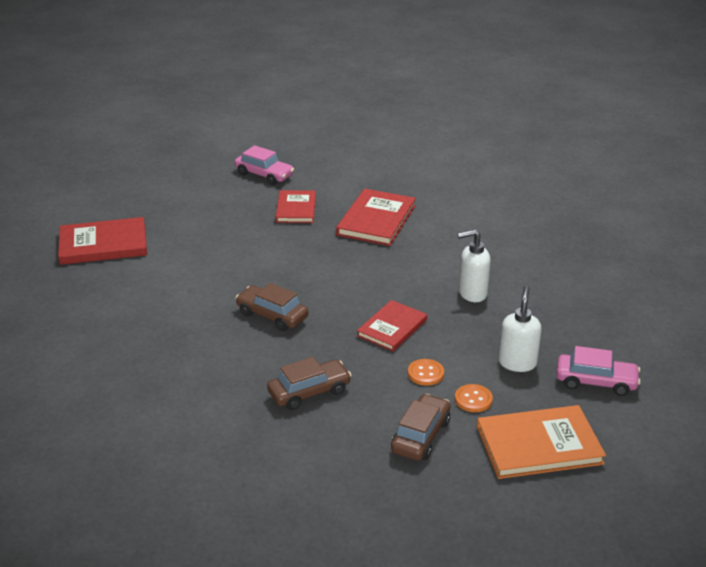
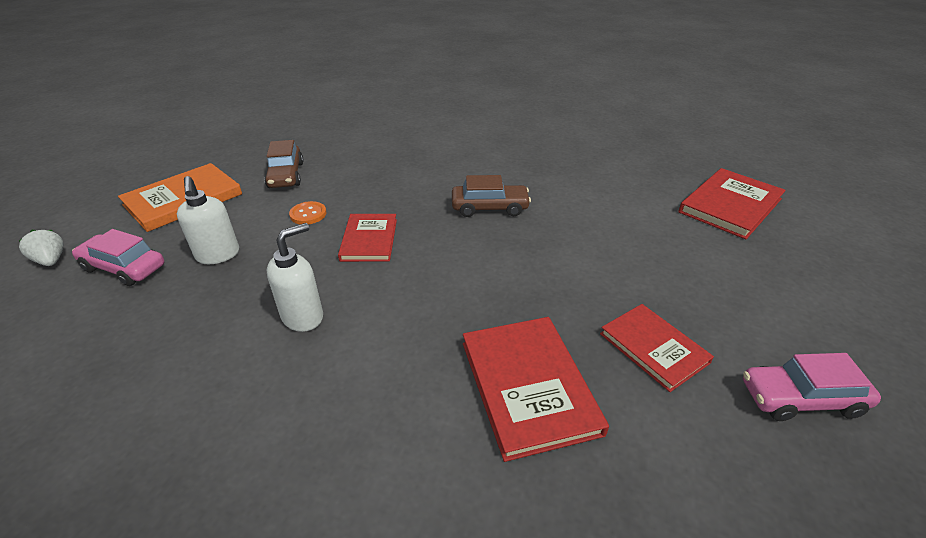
camera: 145 degrees right, 5 degrees up
(309, 392) = (393, 171): brown car -> none
(473, 399) = (253, 210): orange button -> none
(596, 382) = (124, 268): pink car -> pink car turned 45 degrees clockwise
(661, 415) = (51, 260): none -> white strawberry

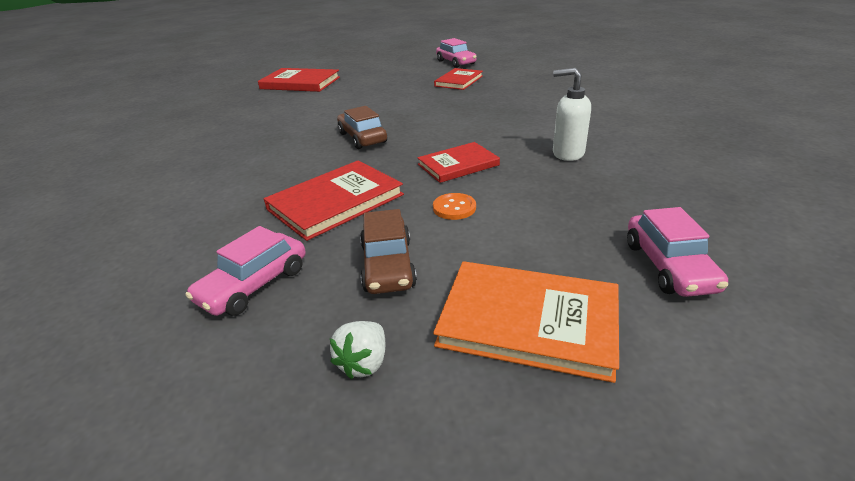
camera: 115 degrees left, 5 degrees down
(51, 260) = (760, 339): white strawberry -> white strawberry (364, 363)
(218, 255) = (571, 221): white soap dispenser -> none
(286, 175) = (388, 265): brown car -> brown car turned 120 degrees clockwise
(327, 140) = (254, 285): none -> pink car
(528, 386) = (519, 94): red book -> red book (335, 202)

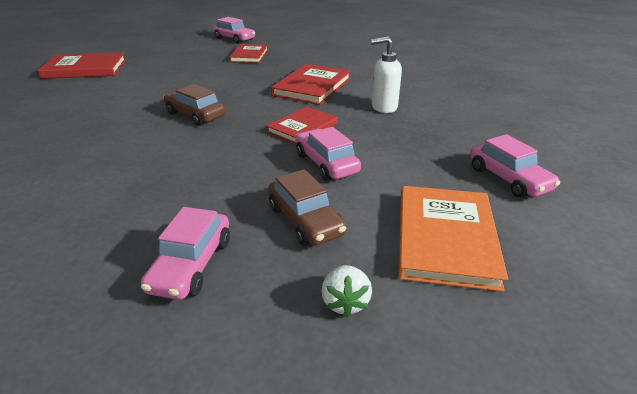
camera: 25 degrees left, 0 degrees up
(335, 202) = (214, 176): red book -> red book (312, 87)
(454, 208) = (326, 163): orange button -> pink car
(528, 321) = (445, 238): orange book -> orange book turned 75 degrees counterclockwise

